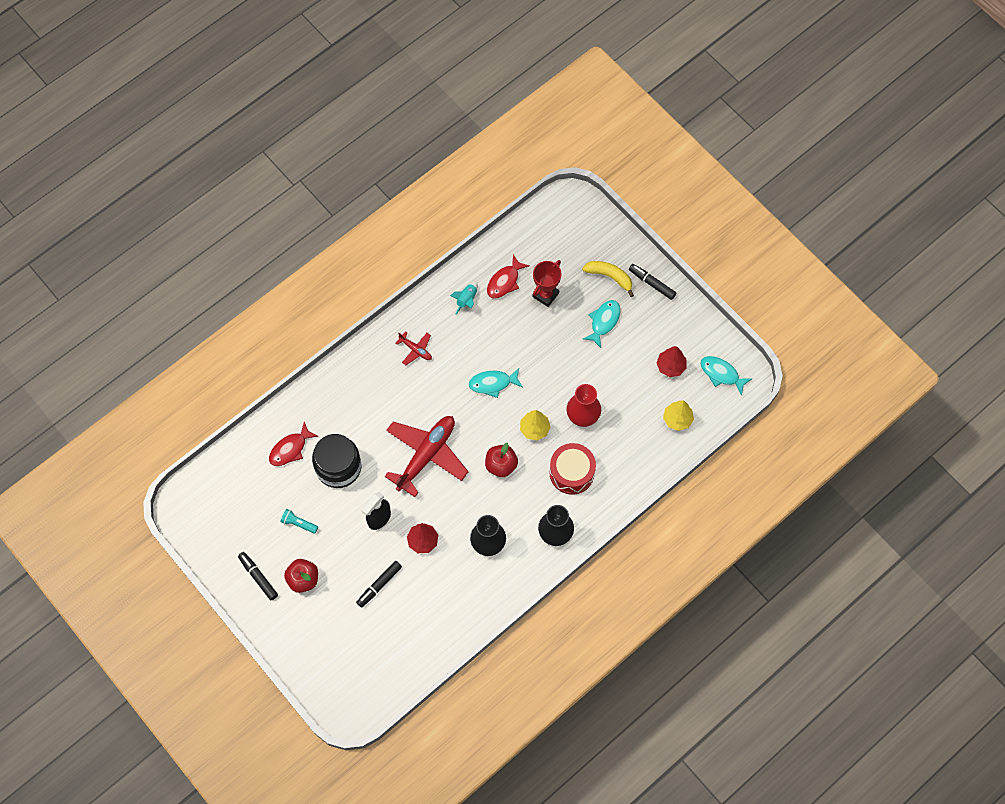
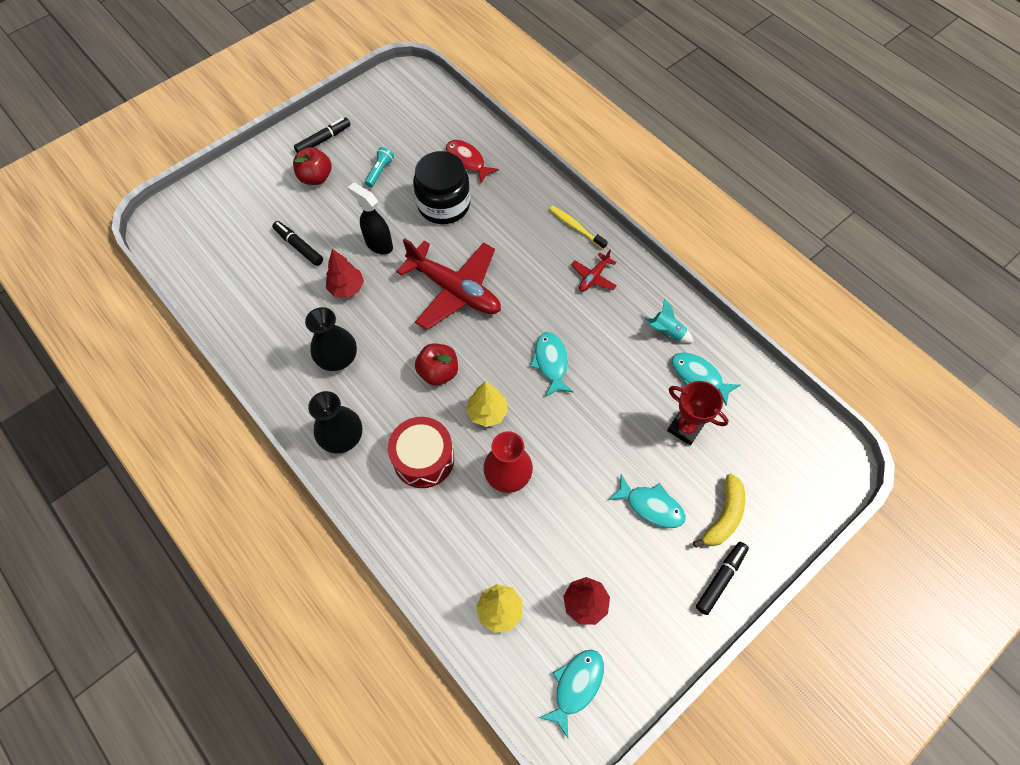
camera: 90 degrees right, 5 degrees down
(366, 361) = (576, 227): none -> yellow toothbrush
(505, 281) = (699, 377): red fish -> turquoise fish

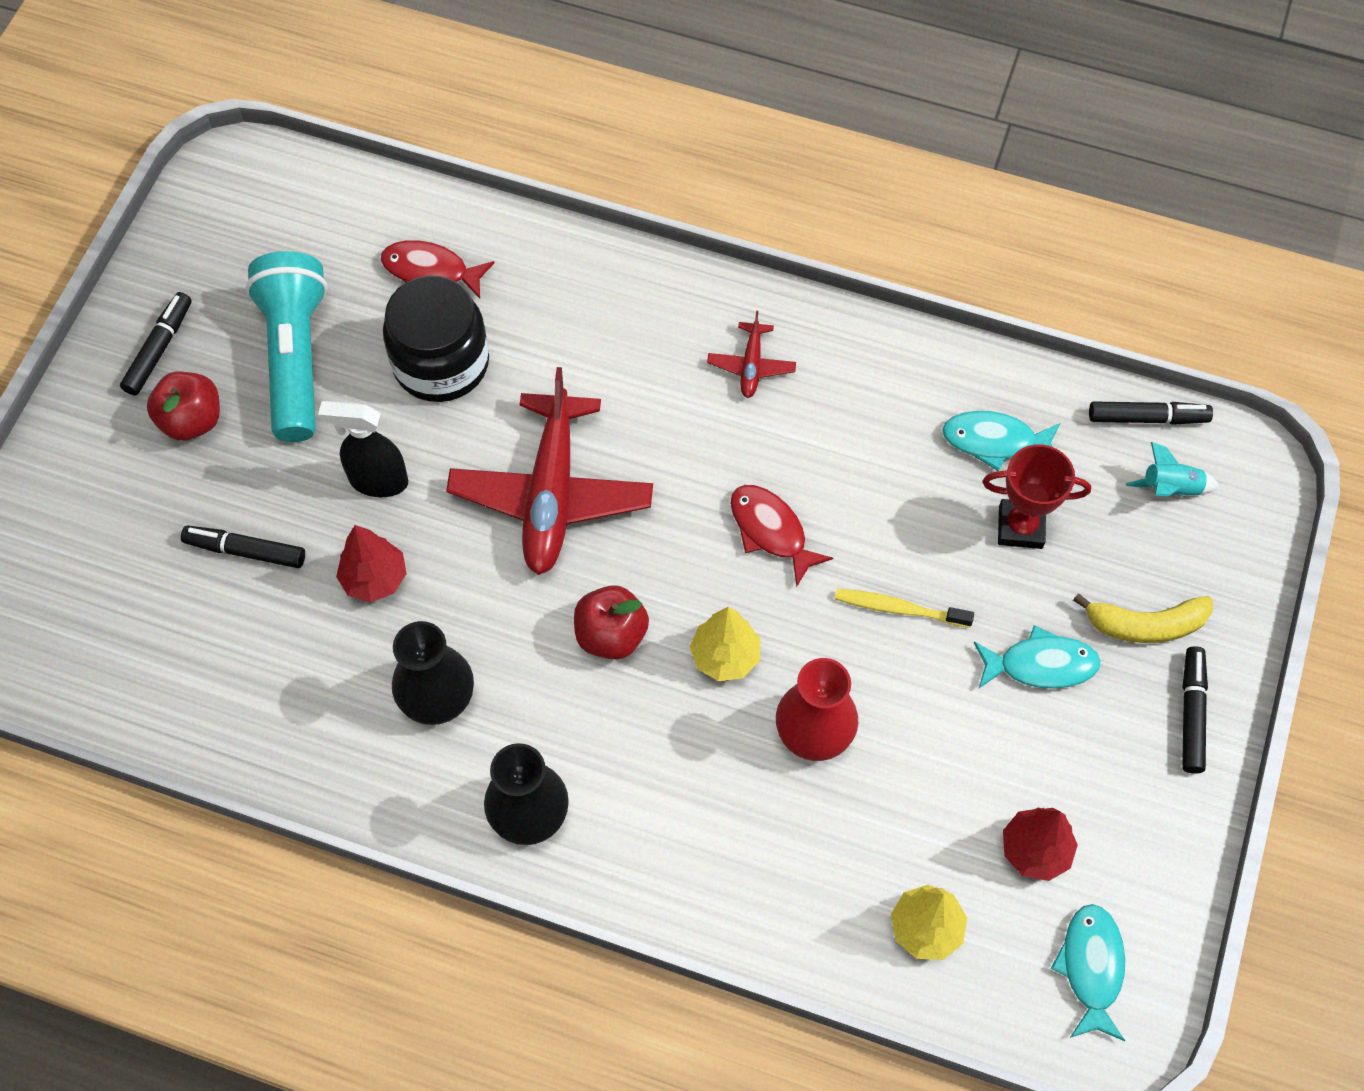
camera: 30 degrees left, 0 degrees up
(380, 171) = (296, 357): turquoise flashlight -> turquoise flashlight, size x2.40
(423, 458) = (675, 777): red drum -> none
(454, 290) = (551, 494): red plane -> red plane turned 90 degrees clockwise
(551, 363) = (771, 531): turquoise fish -> red fish
(576, 227) = (675, 299): yellow toothbrush -> yellow toothbrush (899, 609)
(667, 332) = (910, 397): turquoise rocket -> turquoise rocket (1170, 489)
(723, 516) = (1145, 625): yellow banana -> yellow banana turned 90 degrees clockwise
(793, 407) = (1147, 418): none -> black marker

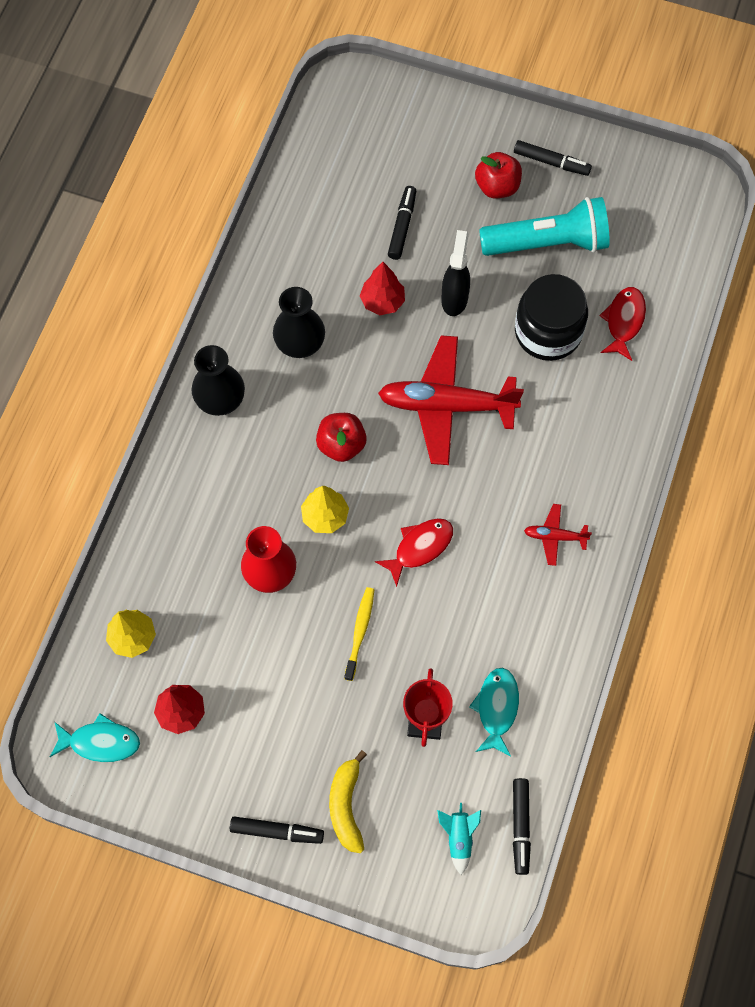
camera: 90 degrees right, 5 degrees up
(1040, 665) = (316, 727): turquoise fish -> none

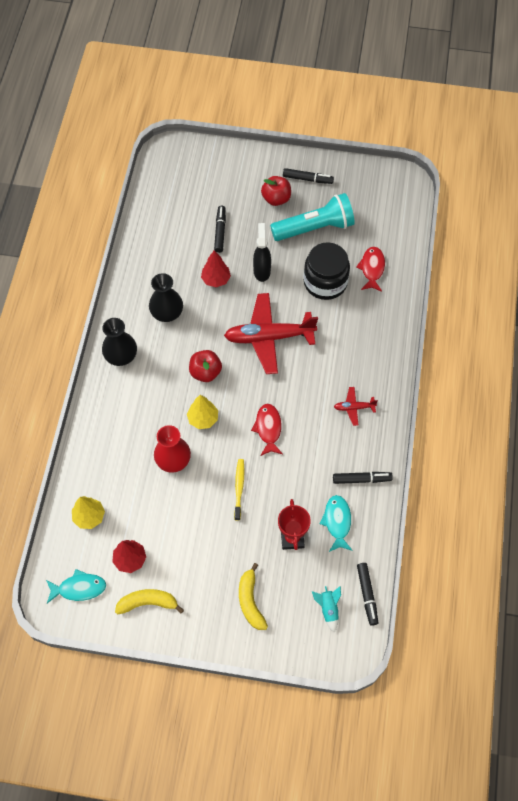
camera: 10 degrees left, 5 degrees down
(196, 781) = (148, 603): none -> yellow banana
(277, 831) = (207, 626): black marker -> black marker (361, 479)
(419, 548) = (268, 428): red fish -> red fish turned 45 degrees counterclockwise

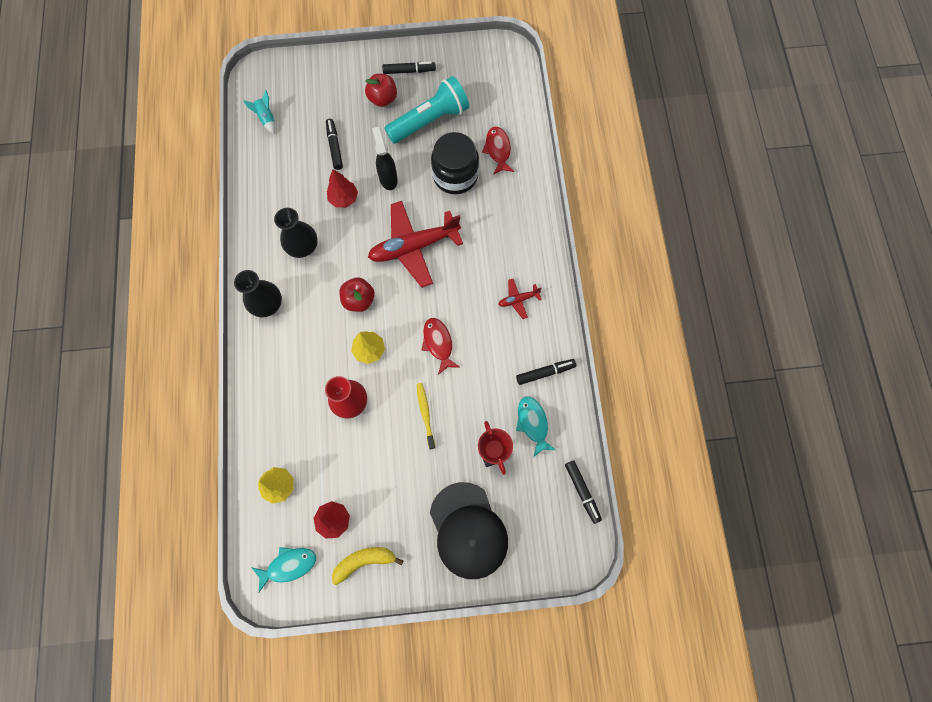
camera: 15 degrees left, 10 degrees up
(250, 601) = (468, 530): yellow banana -> black cap
(328, 609) = (547, 516): turquoise rocket -> turquoise rocket (266, 118)

